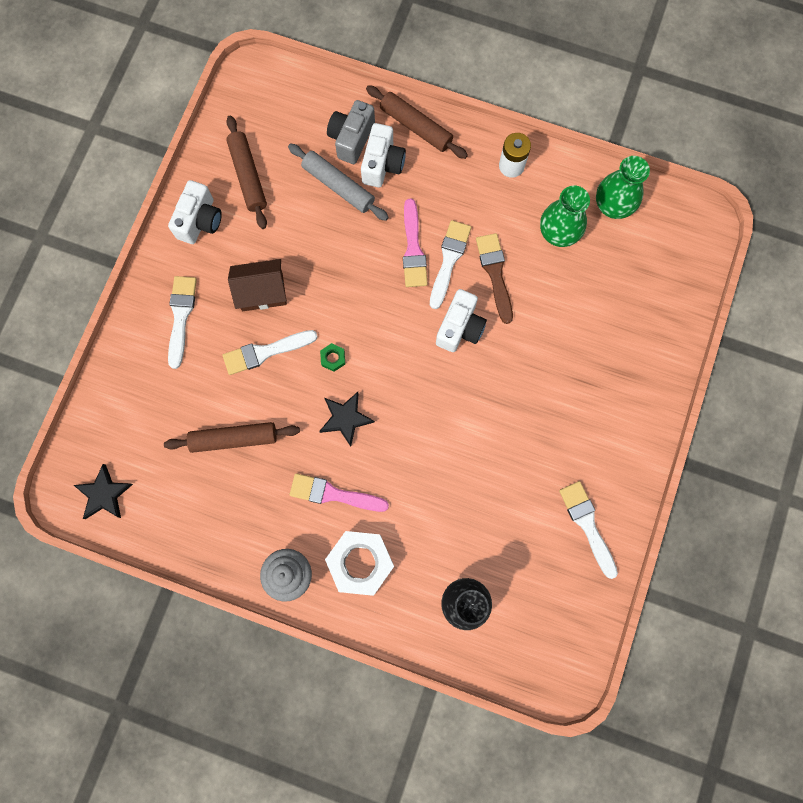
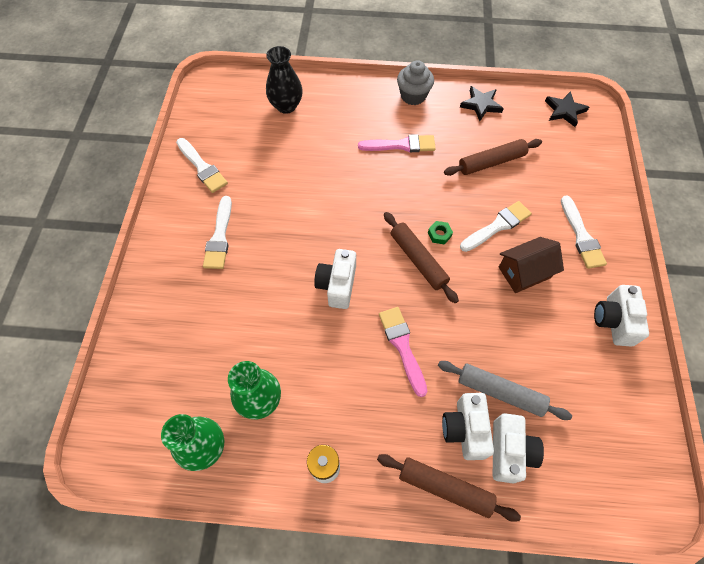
camera: 165 degrees right, 15 degrees down
(248, 176) = (594, 378): brown rolling pin -> brown rolling pin (418, 260)
(345, 418) = (411, 194): black star -> black star (481, 105)
(351, 139) = (509, 451): grey camera -> white camera
(360, 563) = (366, 111): white nut -> none
(449, 260) = (364, 344): white brush -> white brush (219, 237)
(495, 273) = (316, 342): brown brush -> none

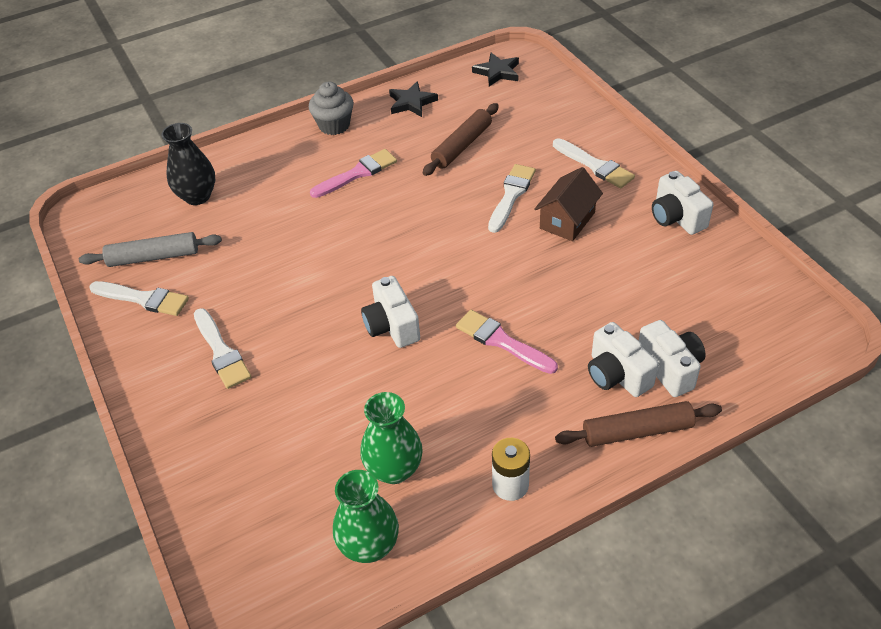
camera: 30 degrees left, 15 degrees down
(418, 260) = (457, 262): brown rolling pin -> none
(439, 234) = (460, 230): green nut -> none
(500, 392) = (624, 327): grey rolling pin -> grey rolling pin (153, 257)

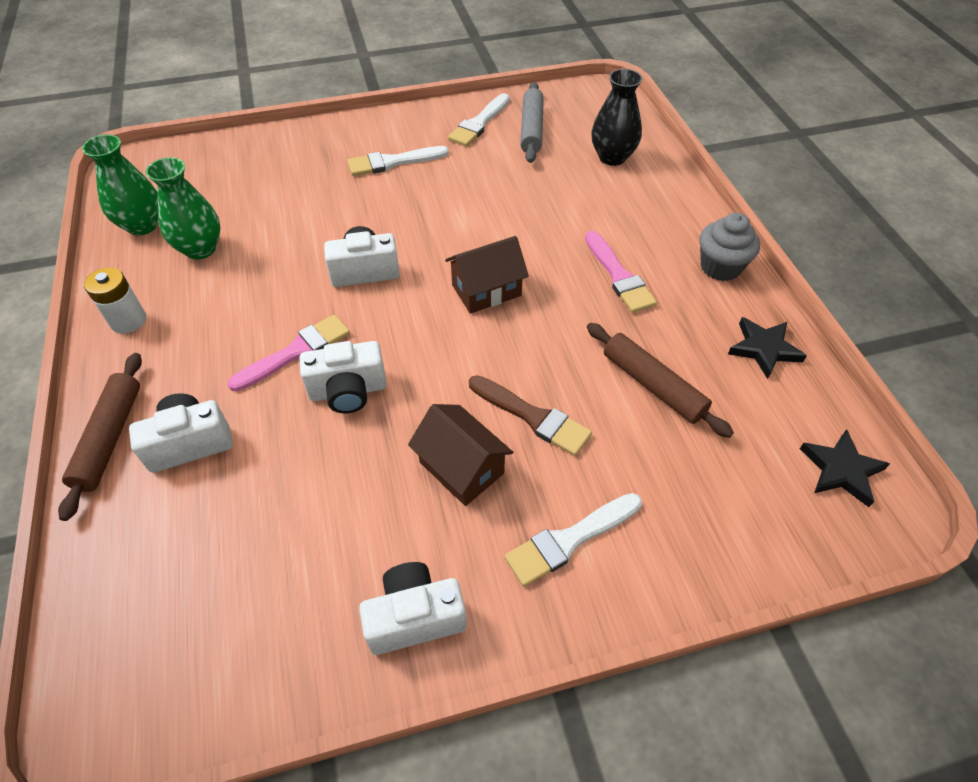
camera: 100 degrees right, 5 degrees up
(394, 243) = (486, 290): none -> brown house
(511, 195) = (533, 417): white brush -> brown brush
(670, 368) = (164, 501): white camera -> white camera (348, 391)

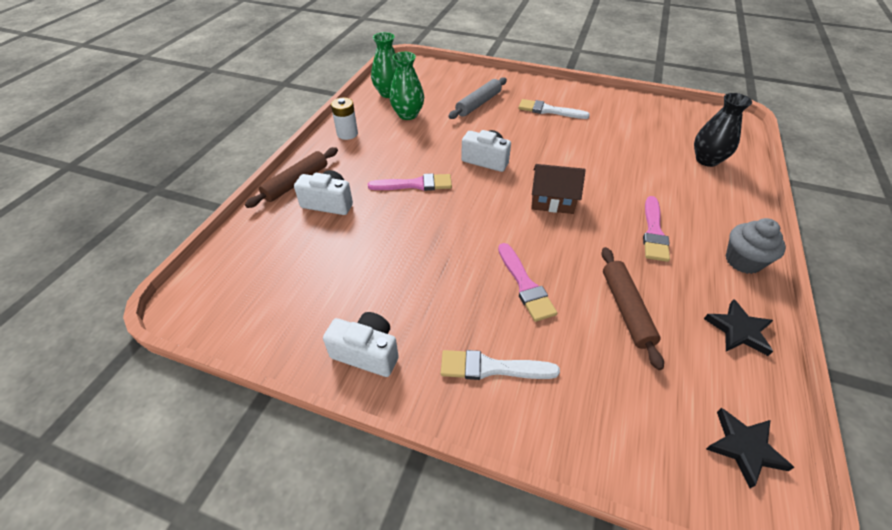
camera: 35 degrees right, 5 degrees down
(348, 391) = (427, 217): white camera -> none
(461, 468) = (457, 289): brown house -> none
(479, 123) = (623, 108): white brush -> none
(531, 129) = (657, 123): grey rolling pin -> grey rolling pin (478, 104)
(533, 417) = (525, 285): brown brush -> pink brush

